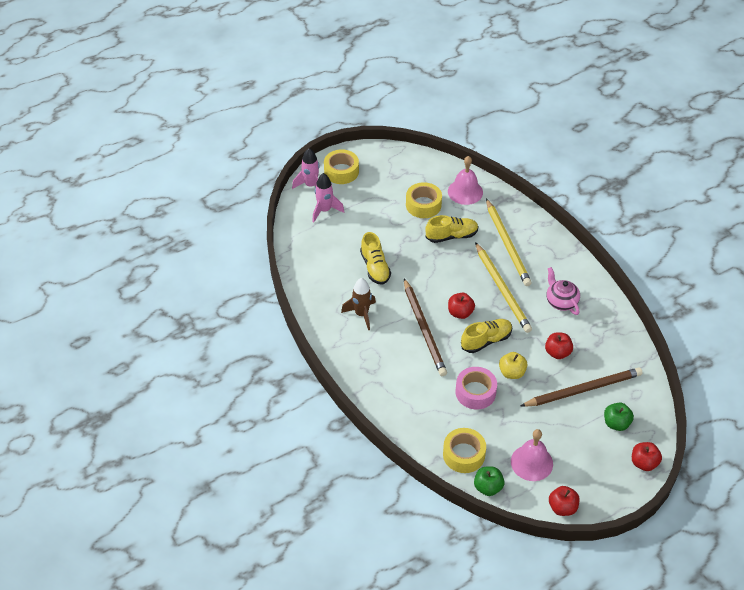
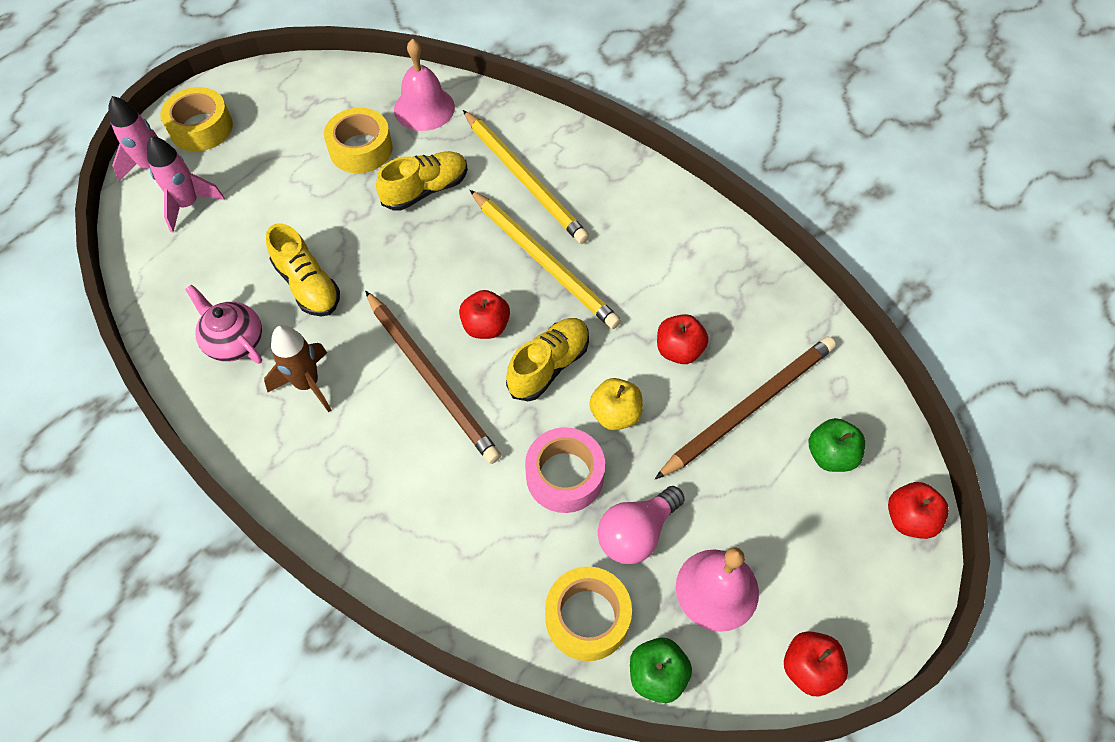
camera: 20 degrees left, 10 degrees up
(501, 427) = (636, 533): none -> pink light bulb
(561, 301) = (649, 254): pink teapot -> pink teapot (234, 341)

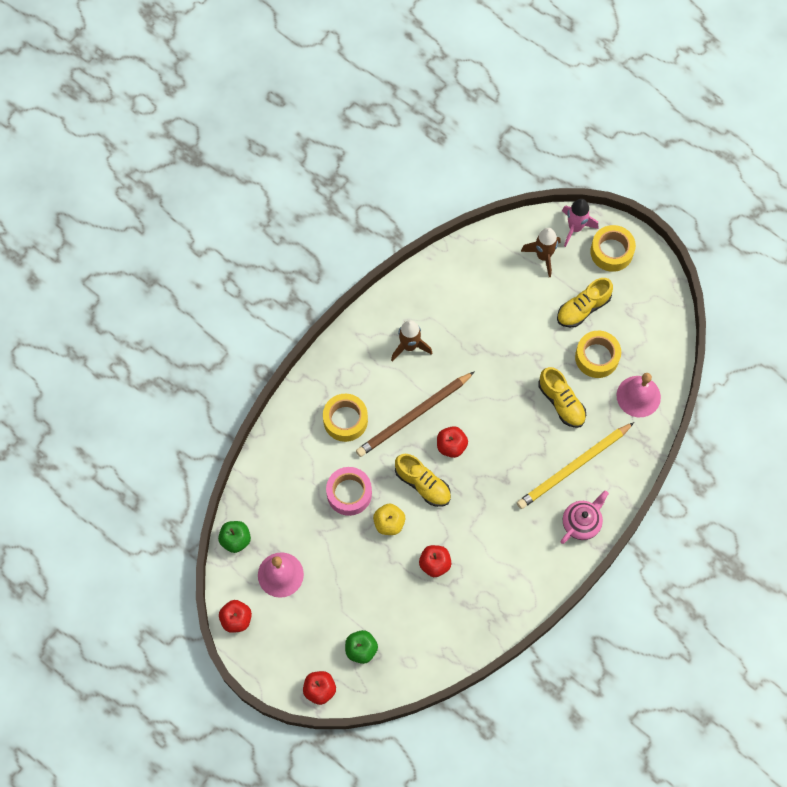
camera: 90 degrees right, 10 degrees up
(188, 205) = (543, 256): pink rocket -> brown rocket
(234, 341) = (439, 301): pink teapot -> pink teapot (581, 522)
(308, 285) = (481, 337): yellow shoe -> yellow shoe (583, 308)
(544, 261) = (502, 481): yellow pencil -> none
(587, 618) = (267, 505): yellow tape -> yellow tape (345, 420)
(636, 533) = (313, 532): pink light bulb -> none
(749, 407) = (394, 604): brown pencil -> none

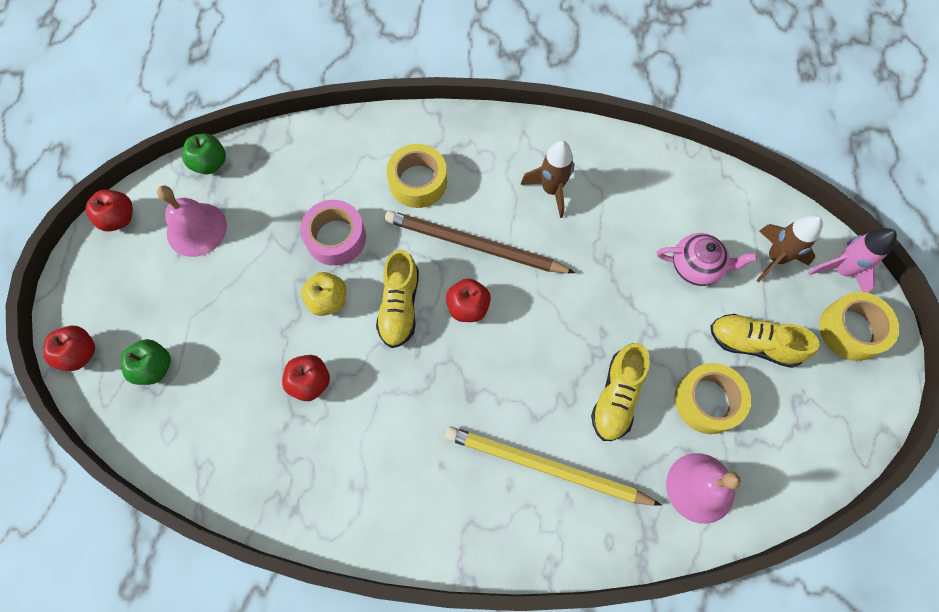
camera: 55 degrees right, 0 degrees up
(581, 522) = (481, 527): pink teapot -> pink teapot (696, 266)

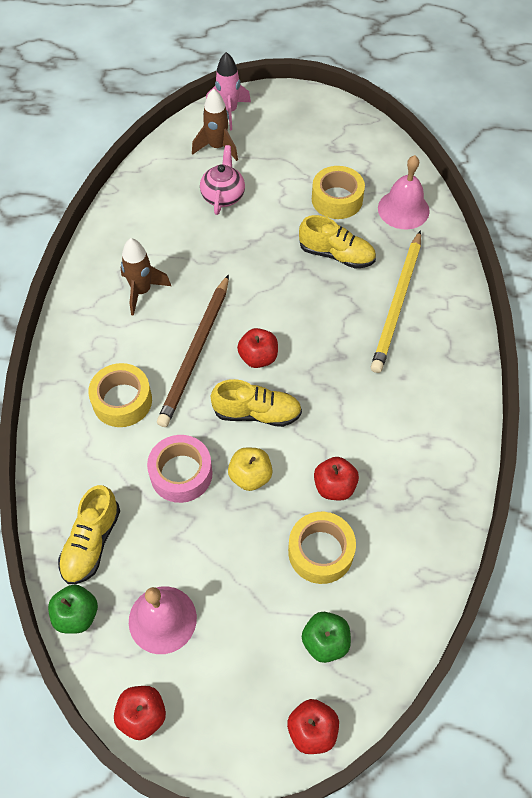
camera: 90 degrees left, 10 degrees down
(753, 344) = (290, 168): yellow shoe -> yellow shoe (91, 543)
(851, 330) = (278, 112): yellow tape -> yellow tape (320, 552)

